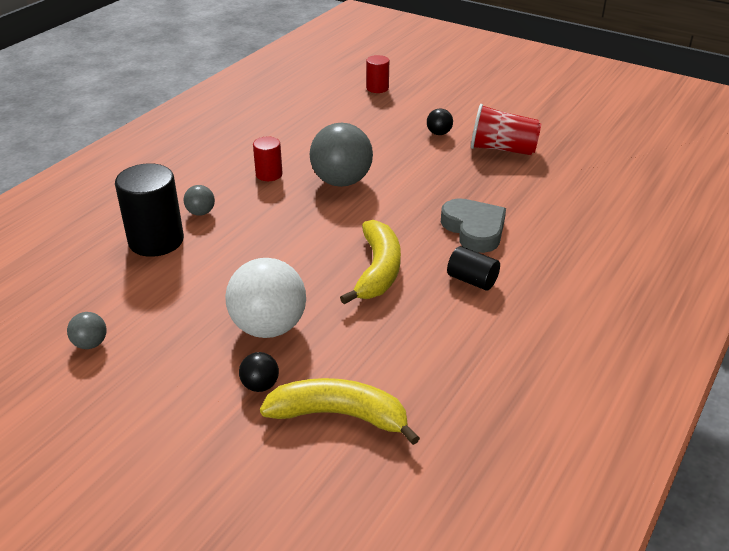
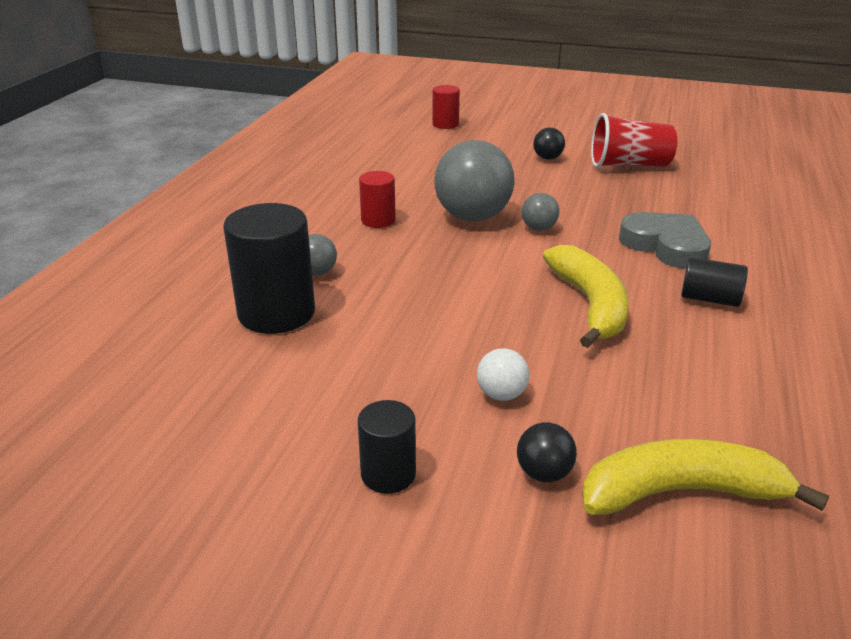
camera: 15 degrees left, 5 degrees down
(90, 344) = (257, 462): grey ball -> grey ball (538, 228)
(164, 367) = (388, 474): none -> black cylinder
(268, 327) = (501, 394): white ball -> white ball, size x0.46

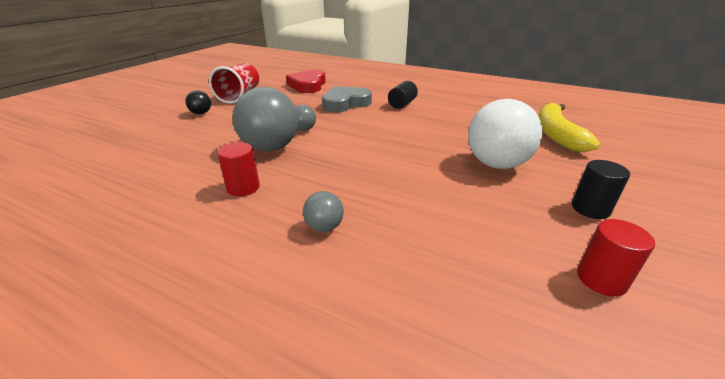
camera: 80 degrees left, 0 degrees up
(276, 313) = (393, 255): black cylinder -> none
(445, 124) = (77, 139): red cylinder -> red cylinder (601, 279)
(501, 394) = (496, 164): white ball -> white ball, size x2.16
(544, 473) = (561, 161): black ball -> none
(590, 305) = (403, 129): yellow banana -> none
(726, 203) = (308, 85): none -> red heart

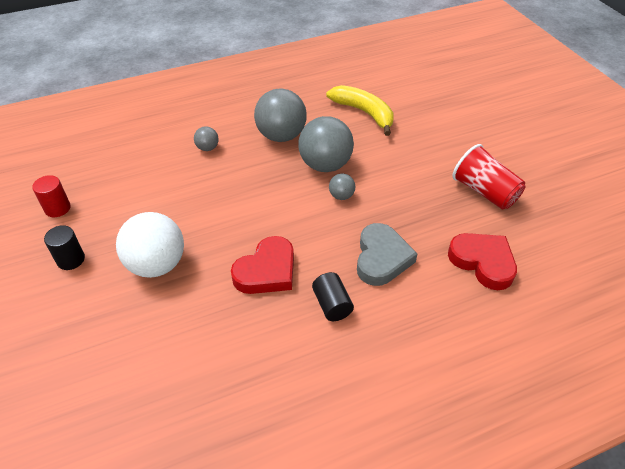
camera: 130 degrees right, 15 degrees up
(201, 113) = (445, 153): black ball -> none
(243, 188) = (281, 136): red cylinder -> grey ball
(416, 126) = (267, 271): none -> red heart
(556, 134) = (127, 365): yellow banana -> yellow banana (364, 113)

